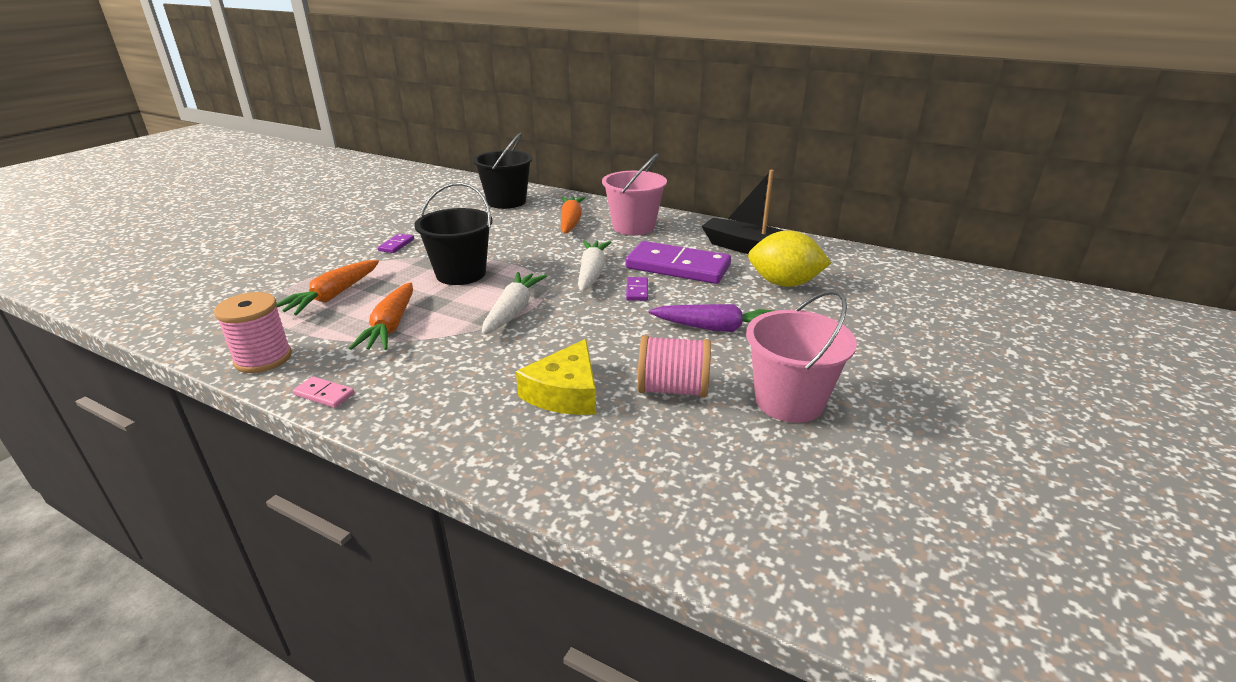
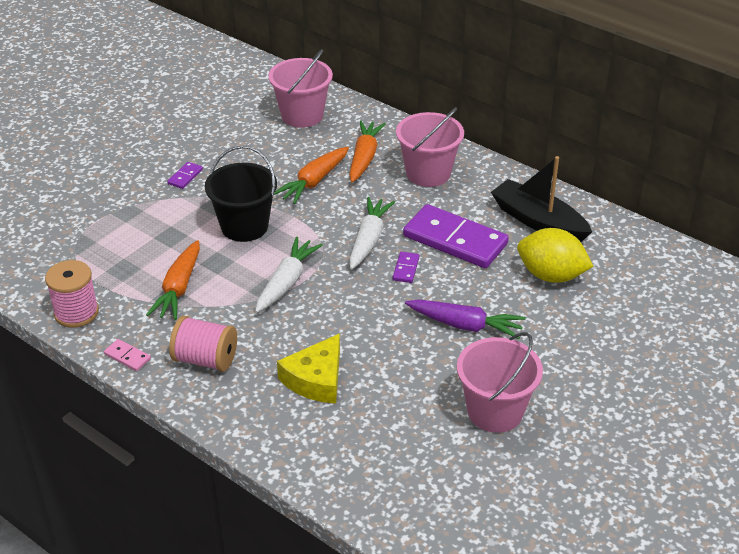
camera: 10 degrees right, 10 degrees up
(332, 296) = (127, 244): orange carrot -> orange carrot (313, 182)
(506, 202) = (302, 115): black bucket -> pink bucket
(672, 389) = (404, 387): pink spool -> pink spool (205, 359)

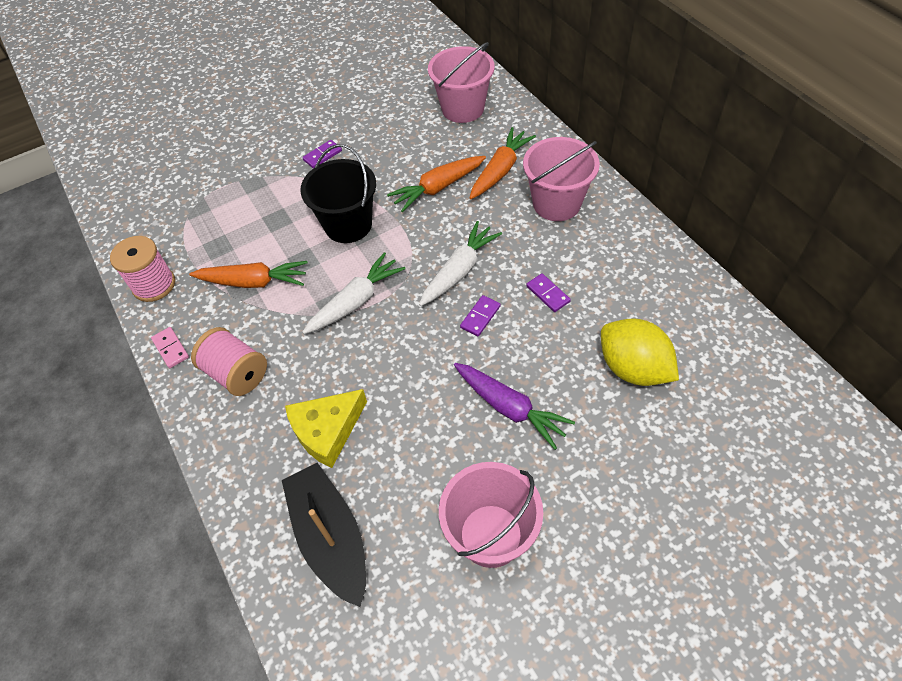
camera: 25 degrees right, 15 degrees up
(178, 288) = (254, 282): orange carrot -> orange carrot turned 120 degrees counterclockwise
(455, 240) = (548, 294): purple domino -> purple domino, size x0.41
(538, 221) = (649, 292): black boat -> black boat (330, 537)

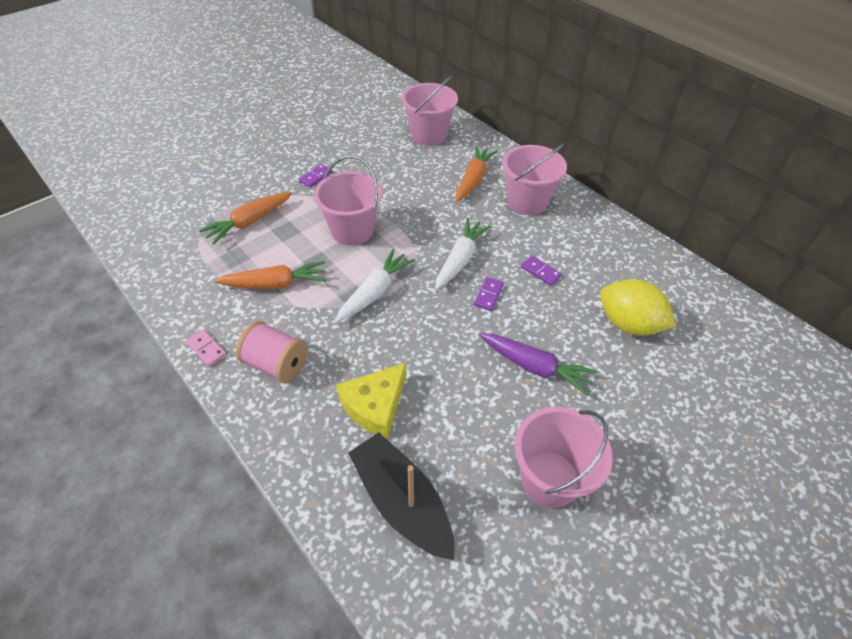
camera: 15 degrees left, 5 degrees down
(154, 285) = (179, 294): pink spool -> none
(348, 225) = (352, 230): black bucket -> pink bucket
(437, 188) = (424, 196): orange carrot -> orange carrot (249, 222)

